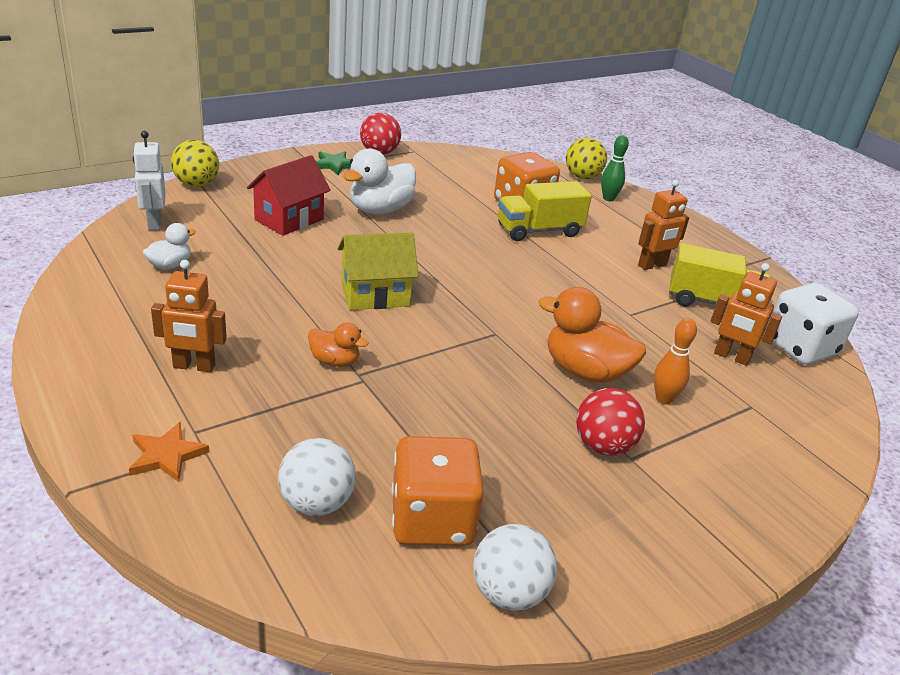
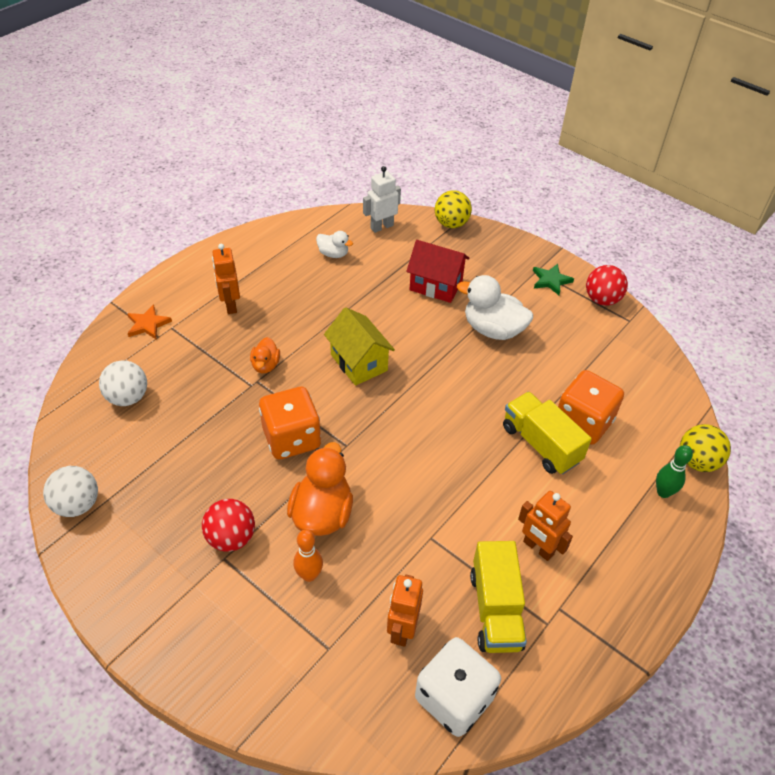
camera: 75 degrees right, 15 degrees up
(432, 520) = (128, 454): orange dice -> orange dice (292, 438)

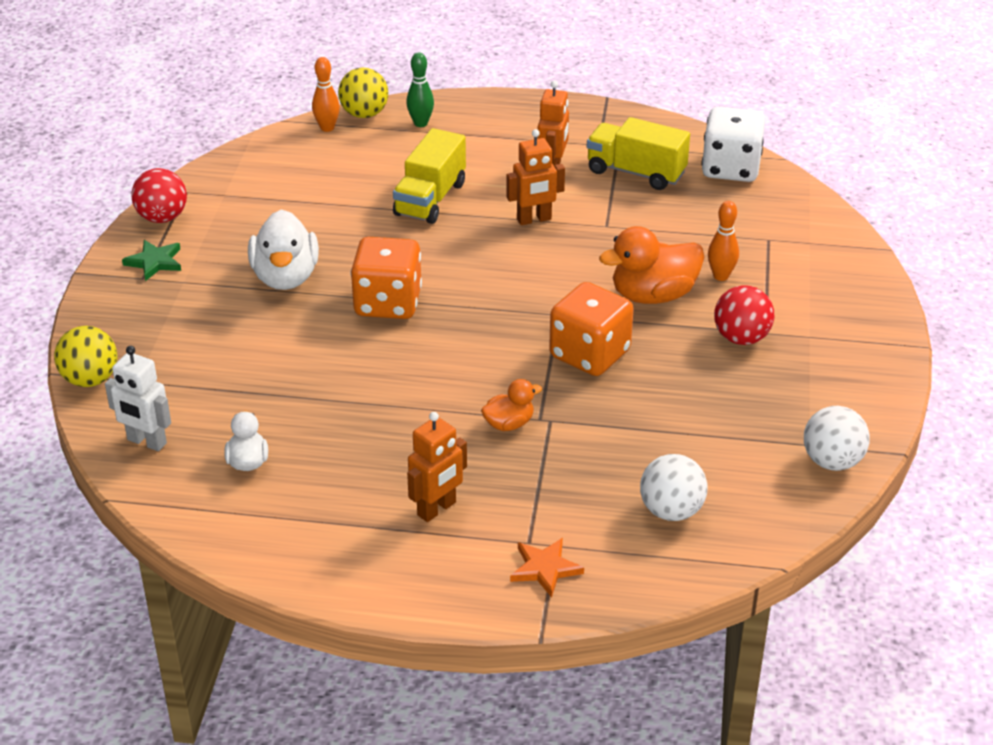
camera: 120 degrees left, 10 degrees down
(359, 362) = (433, 354): yellow house -> none
(402, 629) = (708, 210): orange robot -> orange robot (534, 219)
(436, 285) = (240, 346): red house -> none
(495, 610) = (636, 172): yellow truck -> yellow truck turned 120 degrees counterclockwise
(583, 422) = (376, 183): orange dice -> orange dice (388, 303)
(684, 428) = (327, 128): none -> orange bowling pin

